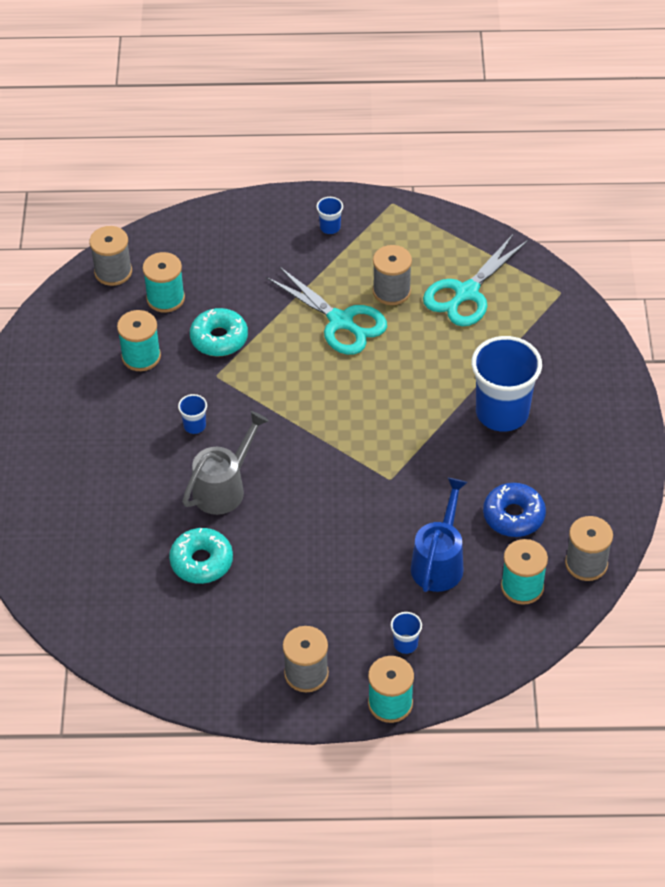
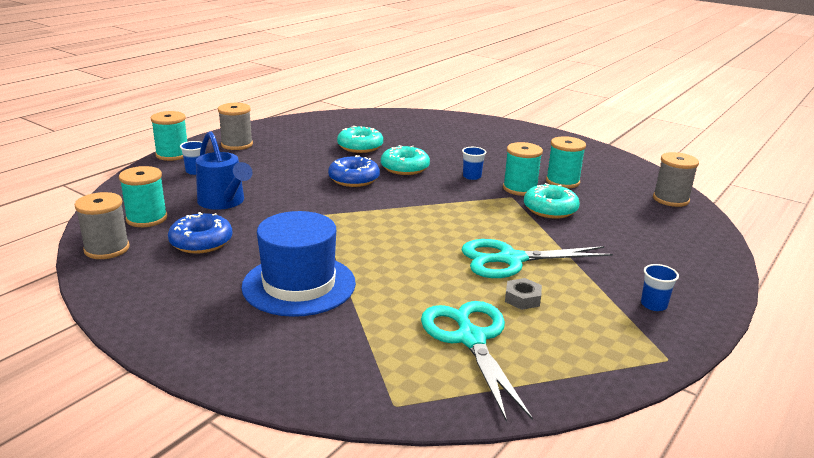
camera: 125 degrees right, 25 degrees down
(165, 298) = (619, 206): turquoise spool -> turquoise spool (520, 188)
(224, 487) = (404, 168): grey watering can -> turquoise donut
(292, 507) = (354, 179): none -> blue donut
(391, 291) = (522, 298): grey spool -> grey nut
(502, 412) = (299, 285): blue cup -> blue hat

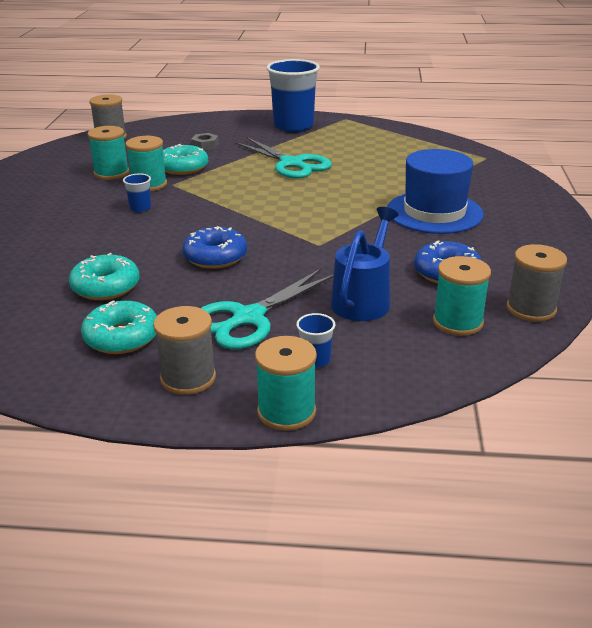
camera: 120 degrees left, 5 degrees up
(404, 168) = (152, 242): turquoise donut -> turquoise donut (122, 337)
(471, 339) = (403, 155): turquoise scissors -> turquoise scissors (248, 318)
(522, 298) = (338, 152): grey nut -> grey nut (205, 145)
(653, 305) = (293, 126): blue cup -> blue cup, size x2.39

